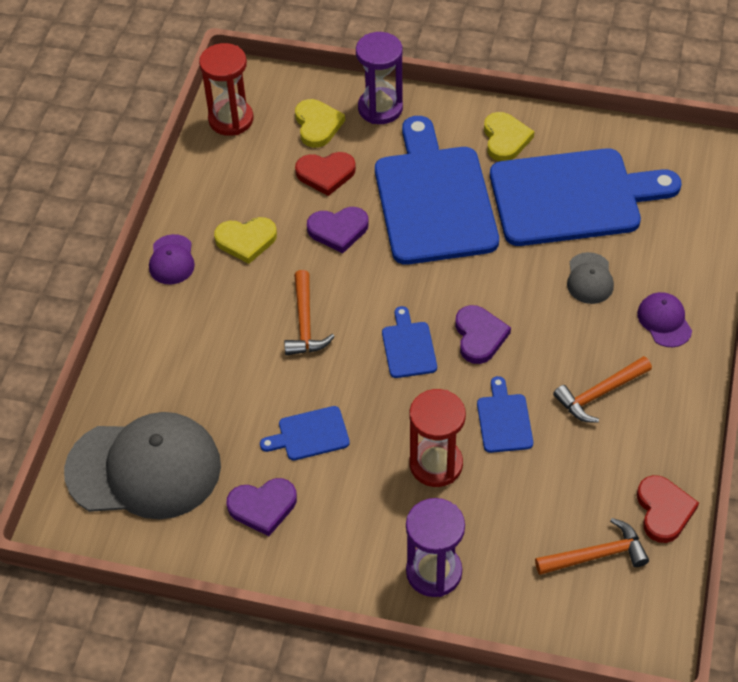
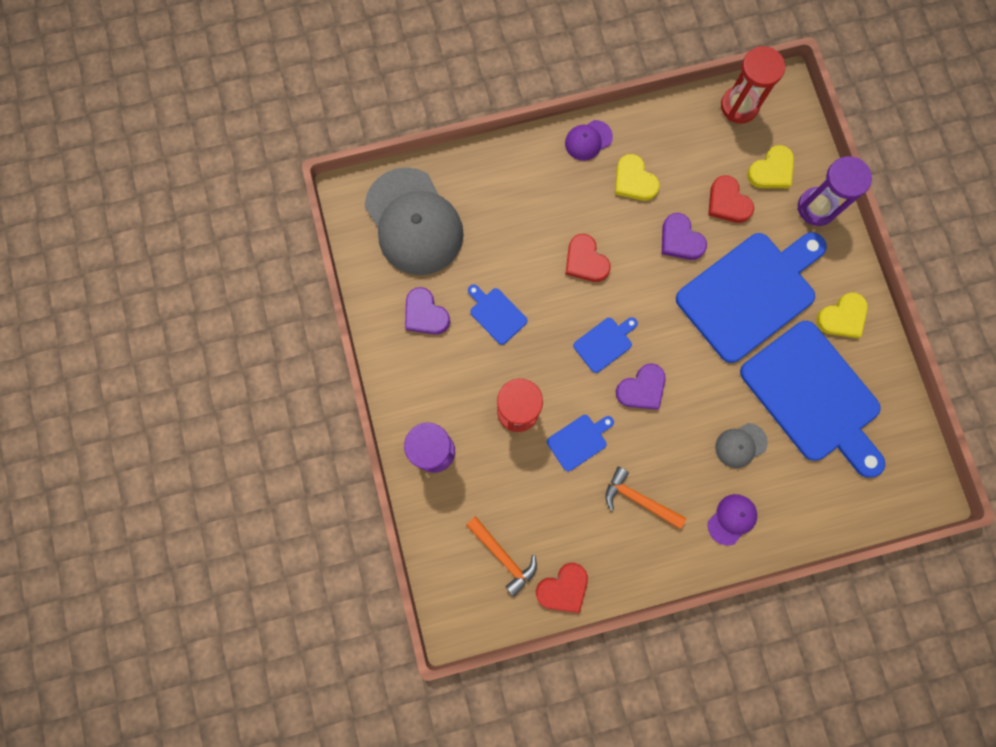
camera: 60 degrees right, 25 degrees up
(305, 323) = (585, 261): orange hammer -> red heart

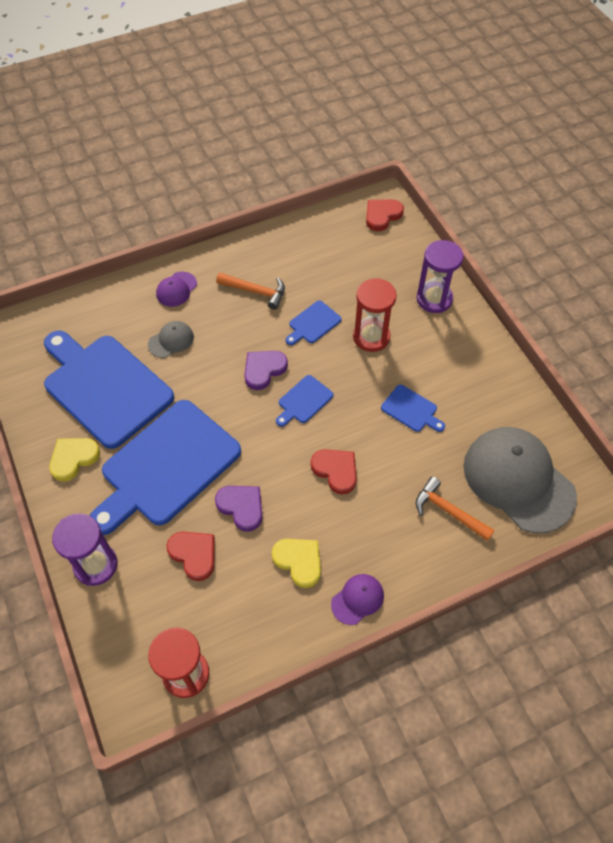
camera: 170 degrees right, 20 degrees down
(425, 314) = (477, 400): purple heart -> none
(503, 556) = (358, 242): orange hammer -> orange hammer (448, 511)
(563, 588) = (306, 230): red heart -> red heart (382, 215)
(771, 171) = (146, 599): yellow heart -> none

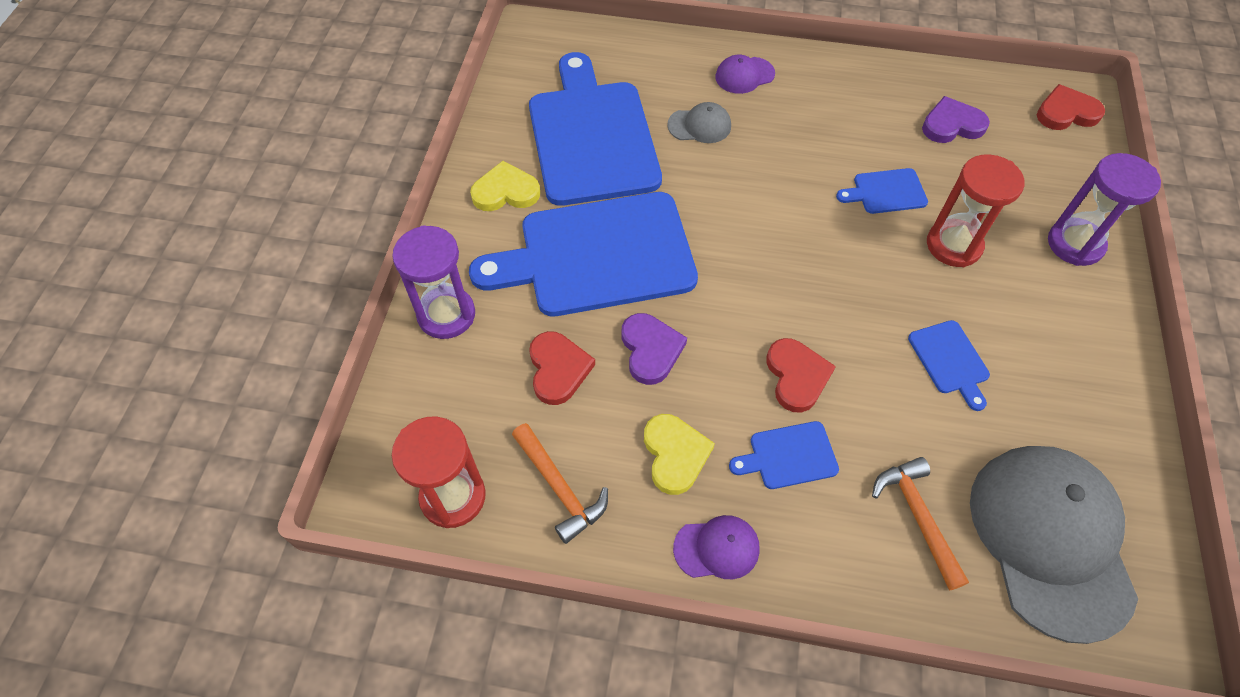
camera: 35 degrees right, 0 degrees up
(255, 291) = (837, 122): orange hammer -> orange hammer (559, 488)
(263, 370) = (786, 212): purple heart -> purple heart (952, 125)
(304, 401) = (812, 273): blue cutting board -> blue cutting board (789, 456)

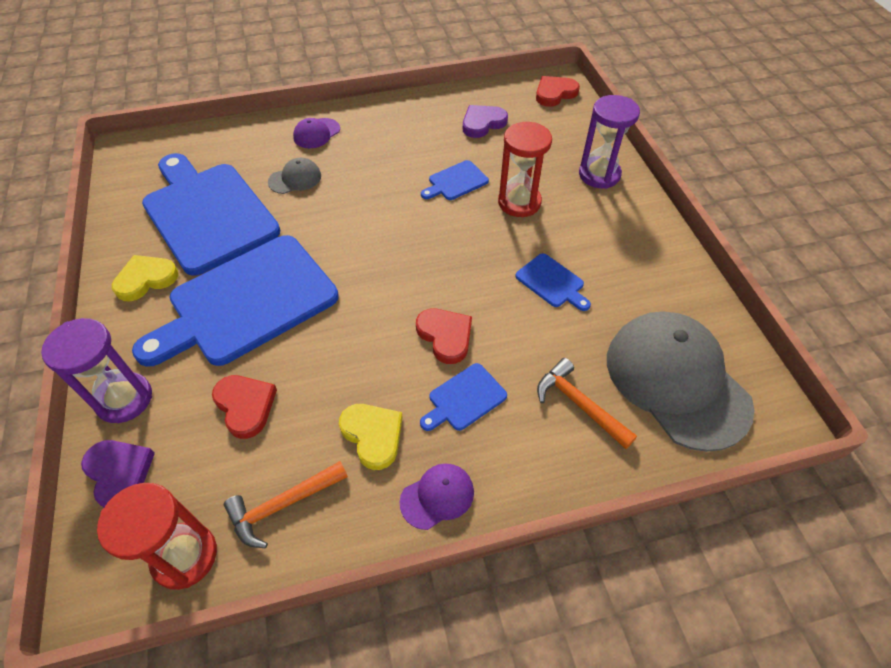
camera: 25 degrees left, 5 degrees down
(559, 488) = (283, 505): orange hammer -> orange hammer turned 120 degrees clockwise
(650, 350) = (320, 360): purple heart -> purple heart (119, 473)

